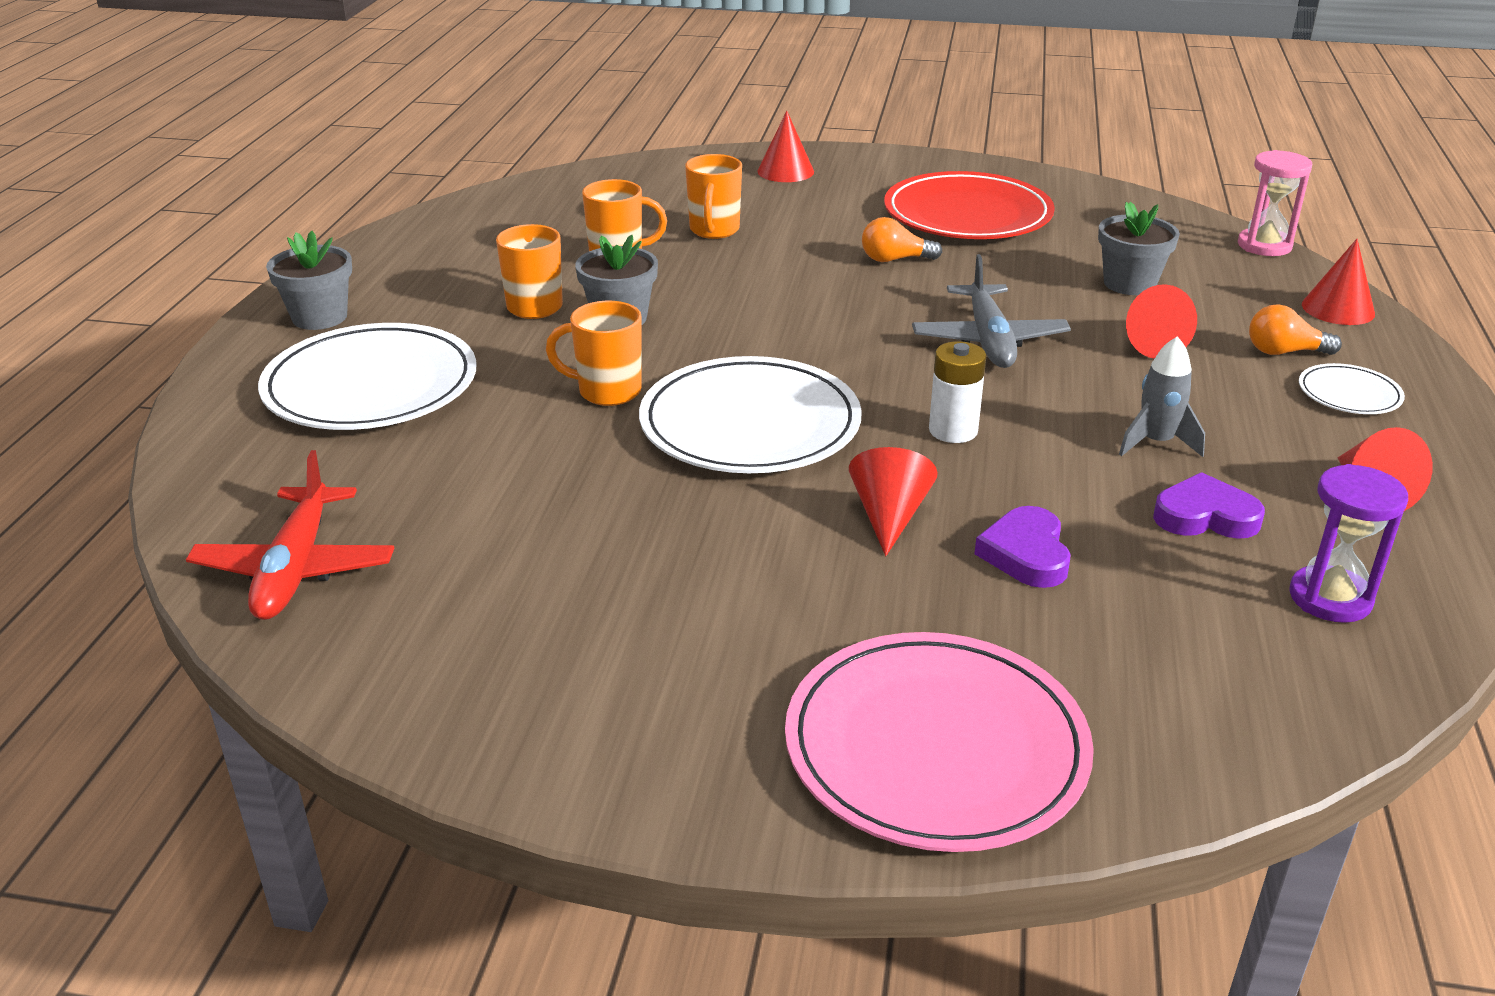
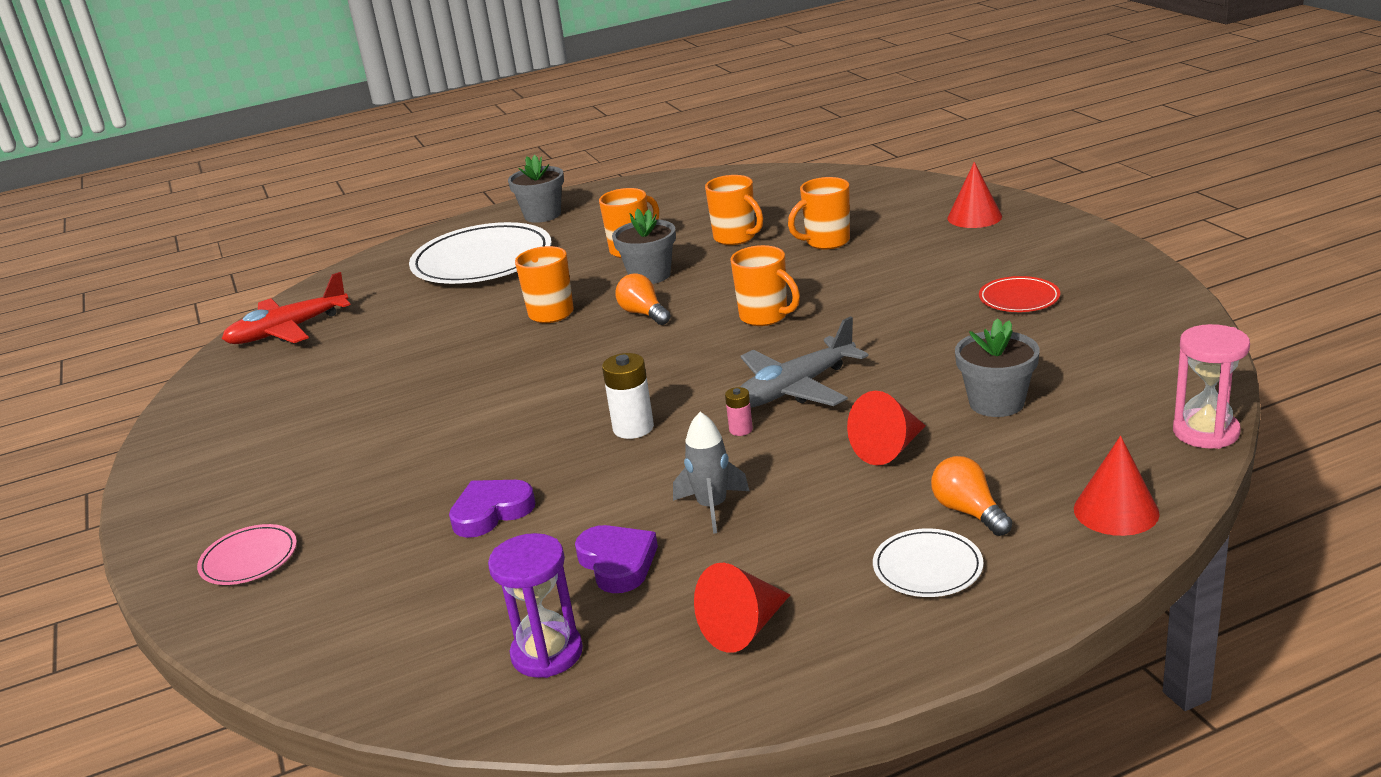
camera: 60 degrees right, 5 degrees down
(750, 424) = (560, 365): white plate -> none
(822, 304) = (765, 317): none -> orange mug
(889, 516) = (492, 450): red cone -> none
(894, 259) = (881, 308): orange light bulb -> orange light bulb (643, 314)
(935, 747) = (249, 559): pink plate -> pink plate, size x0.47
(967, 214) = (1019, 298): red plate -> red plate, size x0.47
(1031, 386) = (741, 430): none -> pink battery

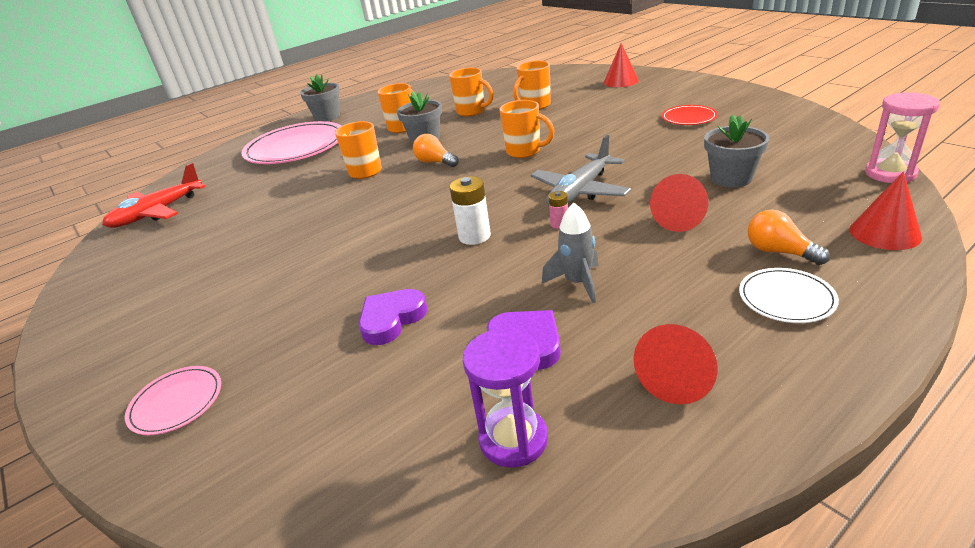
camera: 15 degrees left, 5 degrees up
(482, 260) = (296, 148): white plate -> pink plate

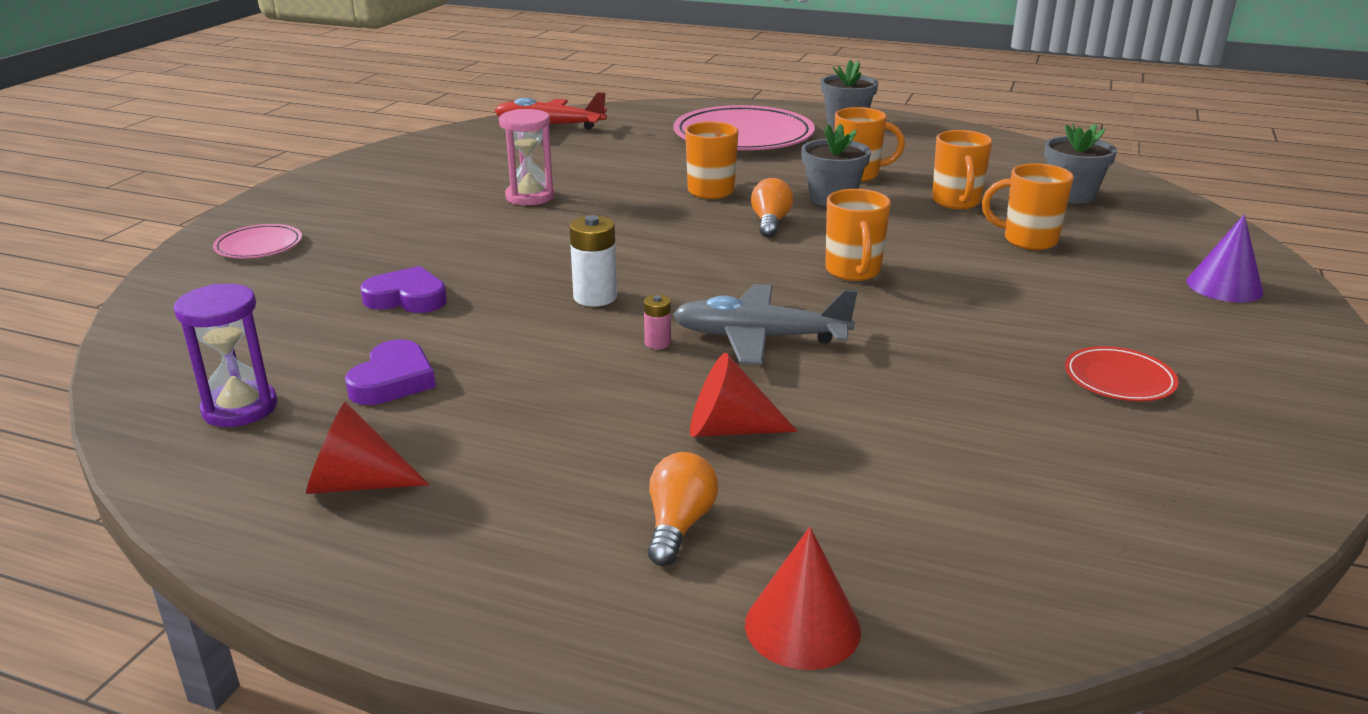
camera: 55 degrees right, 5 degrees down
(577, 283) = (522, 385): grey rocket -> none
(621, 81) = (1224, 286): red cone -> purple cone
(731, 178) = (899, 454): grey flower pot -> grey flower pot (1071, 195)
(786, 298) = (553, 543): white plate -> none
(890, 174) = (1060, 627): pink hourglass -> pink hourglass (530, 197)

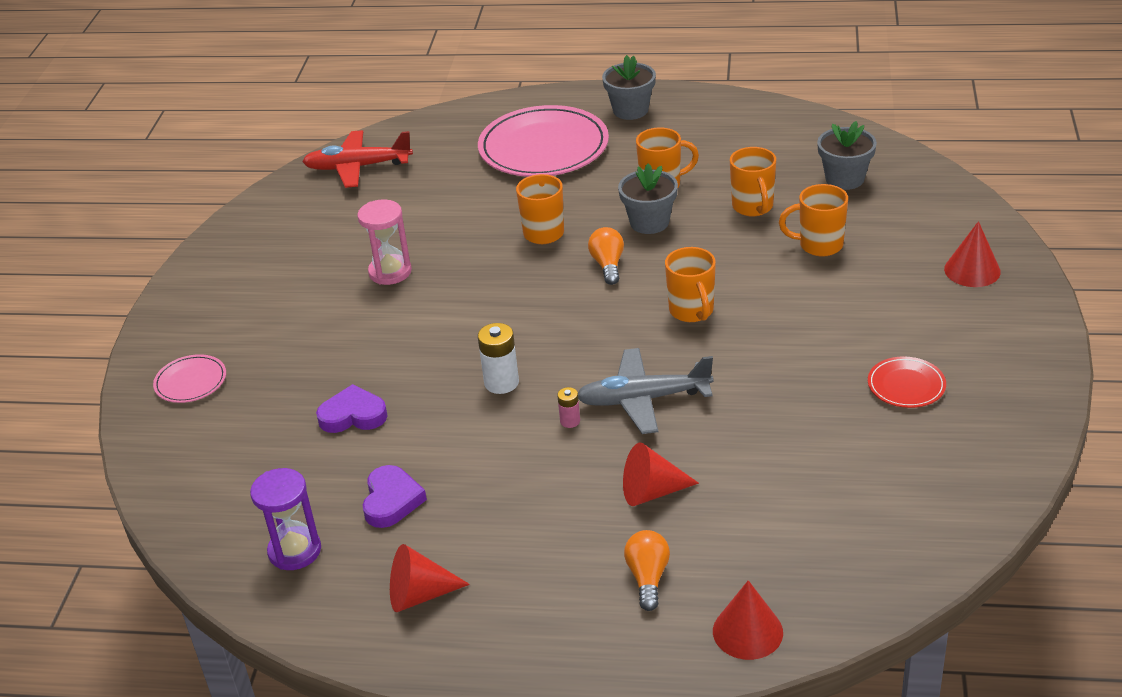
camera: 10 degrees left, 10 degrees up
(1224, 286) = (972, 270): purple cone -> red cone

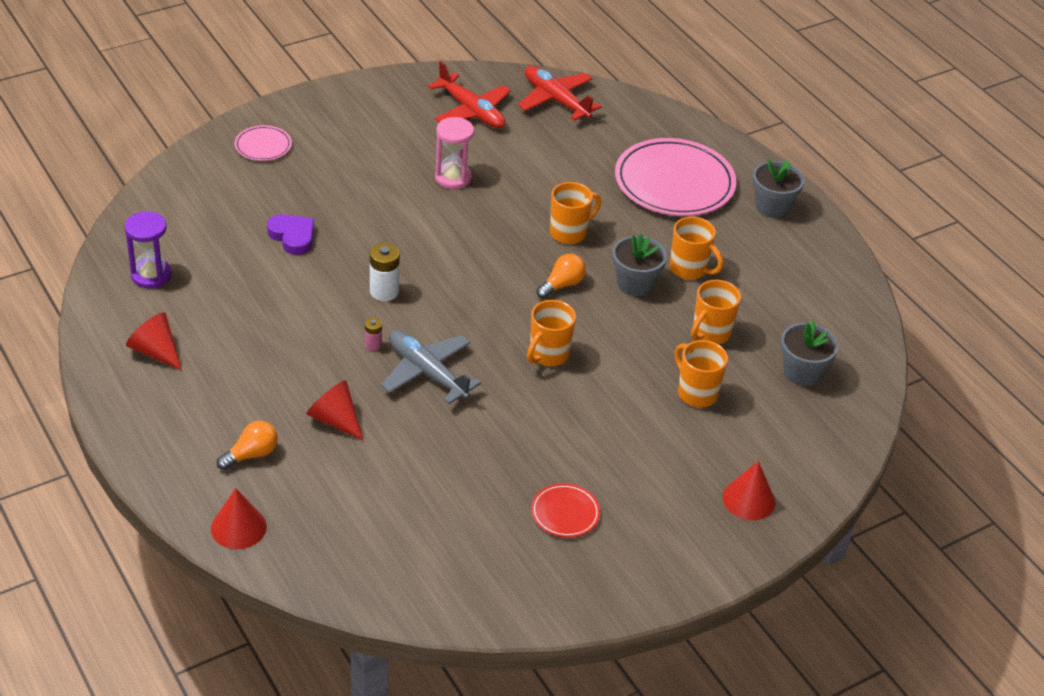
camera: 45 degrees right, 5 degrees up
(311, 222) = (471, 111): none -> red plane
(391, 500) = (228, 296): purple heart -> none

